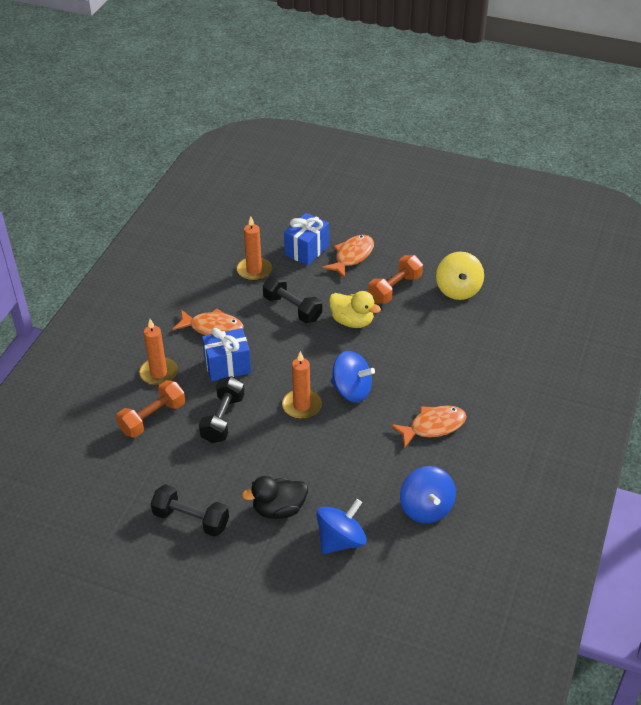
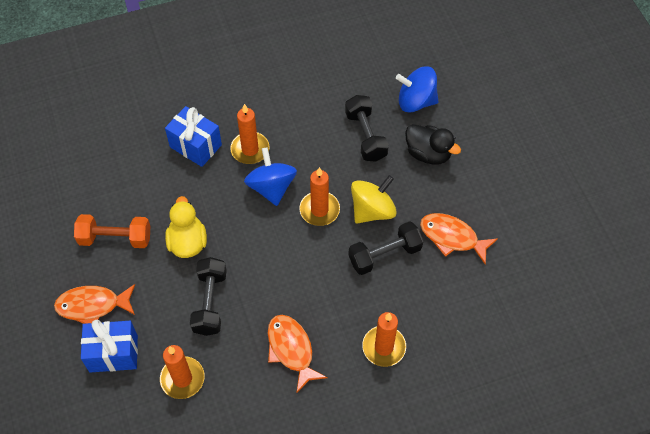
camera: 130 degrees left, 15 degrees up
(152, 418) = (433, 307): orange dumbbell -> none
(191, 520) = (491, 200): black dumbbell -> black dumbbell (366, 136)
(228, 366) = (326, 298): blue gift -> blue gift (195, 146)
(401, 398) = (250, 149): none -> orange candle
(426, 508) = (342, 72): blue spinning top -> none
(433, 426) = (261, 112): orange fish -> orange fish (452, 237)
(458, 289) = (78, 189): yellow spinning top -> yellow spinning top (372, 210)

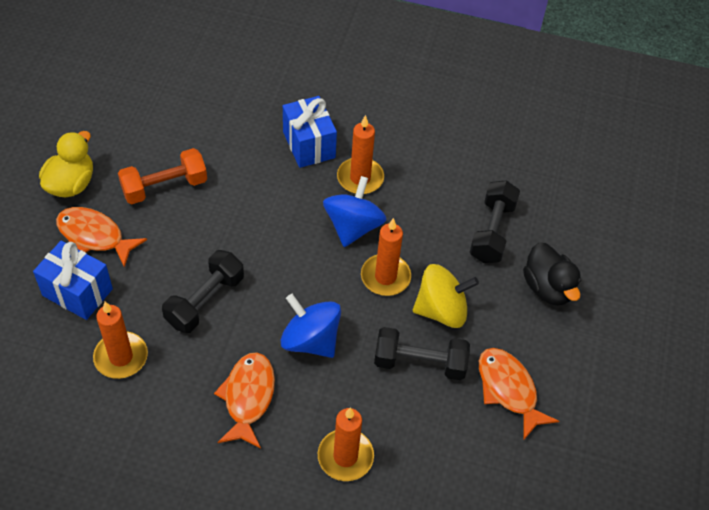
camera: 30 degrees right, 5 degrees down
(115, 238) = (164, 187): orange dumbbell -> orange dumbbell turned 60 degrees counterclockwise
(187, 242) = (229, 231): yellow duck -> yellow duck (71, 184)
(416, 101) = (575, 227): blue spinning top -> blue spinning top (310, 340)

